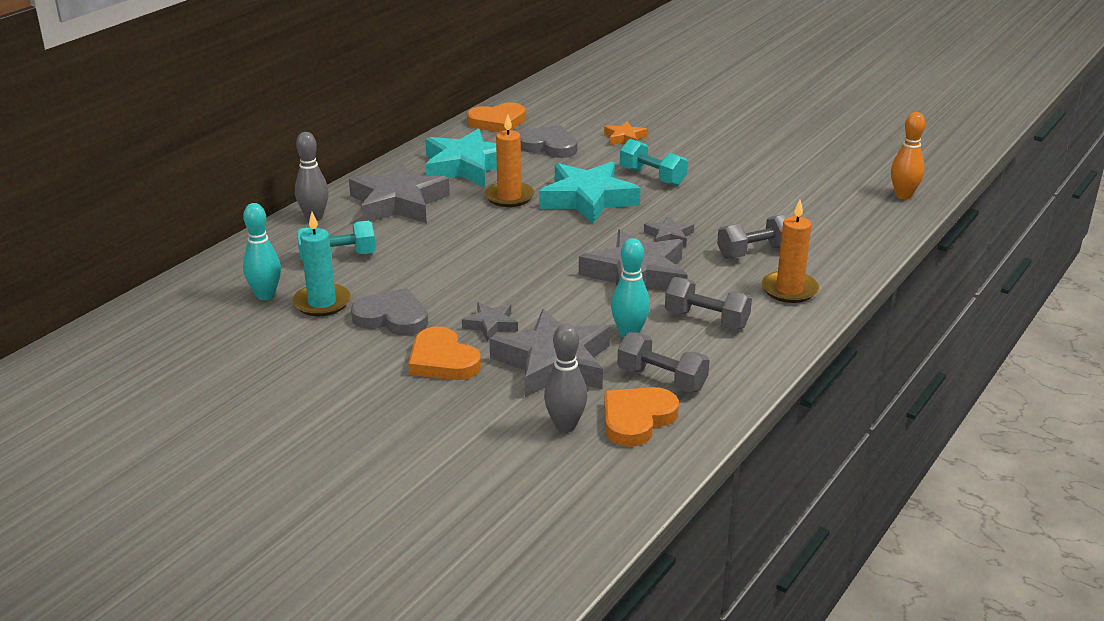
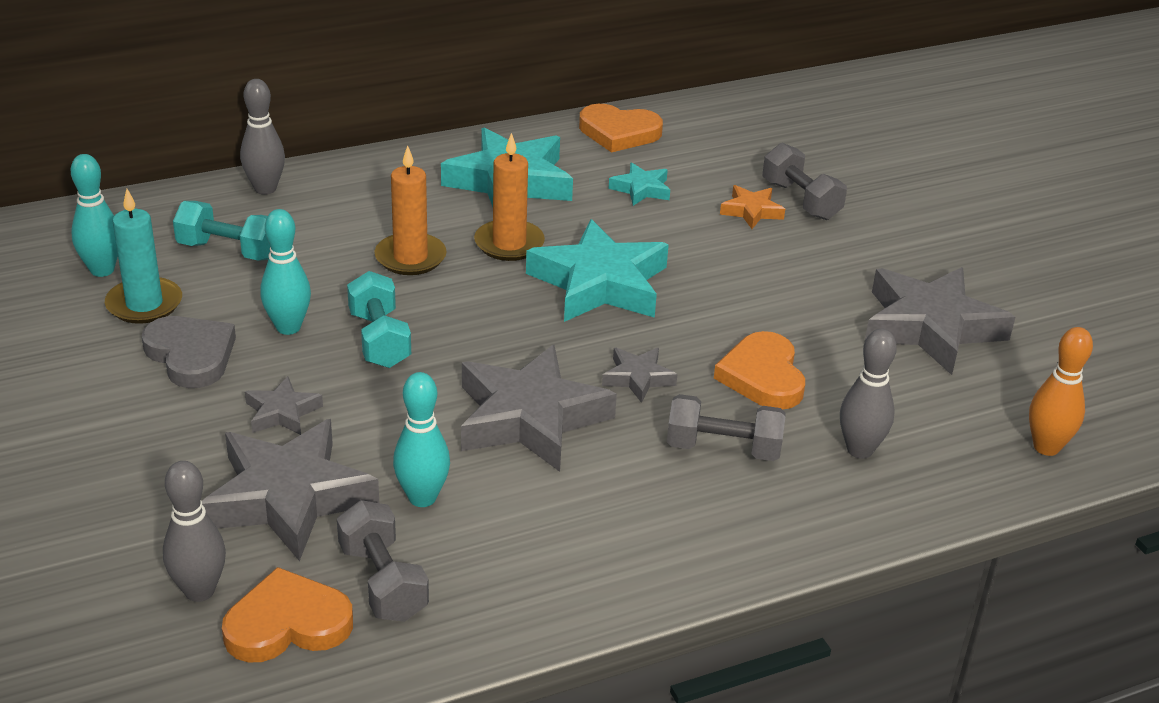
camera: 30 degrees right, 5 degrees up
(398, 203) = (375, 204): grey star -> grey star (930, 327)
(434, 282) = (288, 327): none -> turquoise bowling pin
(442, 360) = (176, 436): orange heart -> orange heart (762, 376)
(549, 146) = (641, 189): grey heart -> turquoise star
(652, 177) = (720, 282): turquoise dumbbell -> turquoise dumbbell (379, 340)
(706, 320) = (540, 521): grey dumbbell -> grey dumbbell (801, 200)
(789, 290) = (701, 526): orange candle -> orange candle (410, 257)
(821, 228) = (859, 450): none -> grey bowling pin

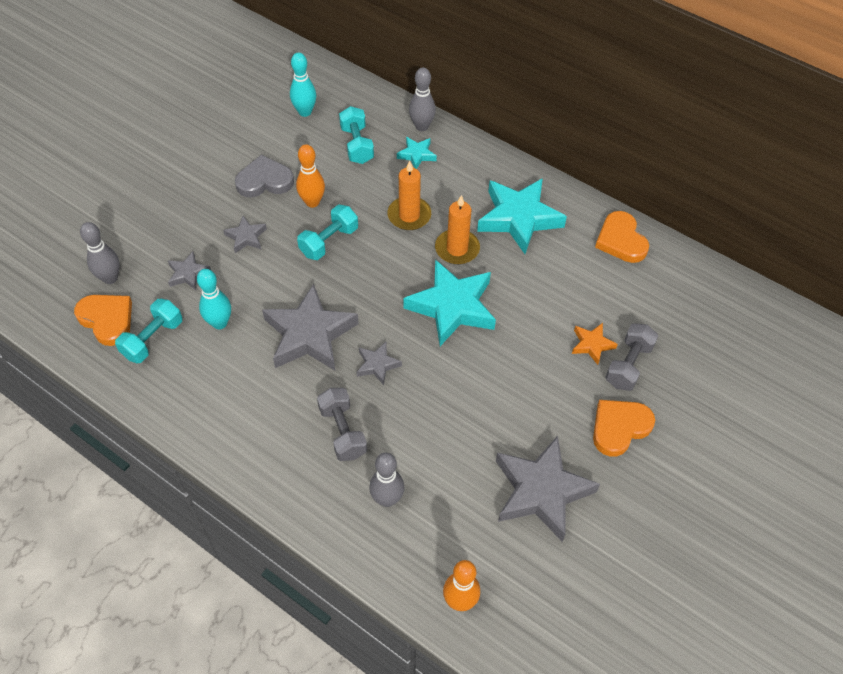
camera: 60 degrees right, 20 degrees up
(144, 304) = (290, 142): turquoise candle -> none
(191, 355) = (264, 181): grey heart -> grey heart turned 120 degrees counterclockwise
(288, 327) = (312, 202): turquoise bowling pin -> orange bowling pin
(289, 498) = (188, 274): grey star -> grey star, size x0.48
(383, 582) = (153, 339): grey dumbbell -> turquoise dumbbell
(641, 189) = (567, 280): turquoise star -> turquoise star (417, 155)
(762, 376) = (422, 423): orange heart -> orange heart (619, 428)

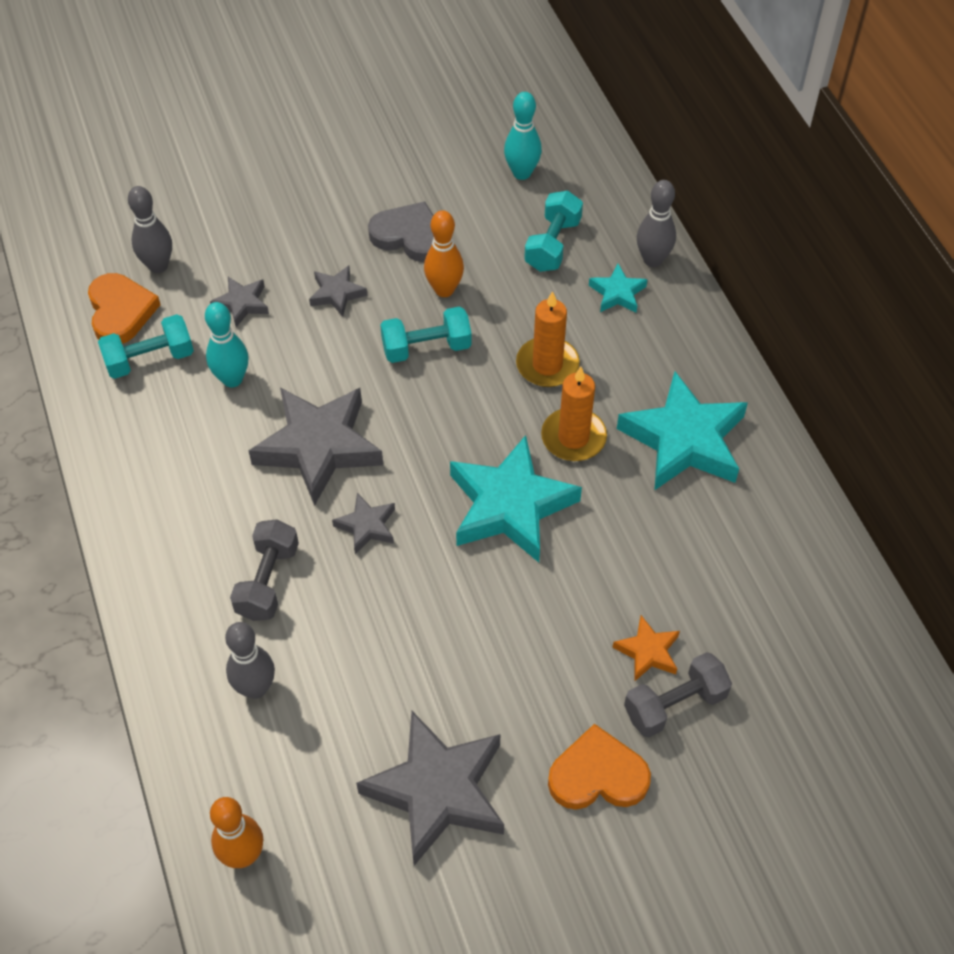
camera: 35 degrees right, 0 degrees up
(621, 240) = (799, 540): orange heart -> none

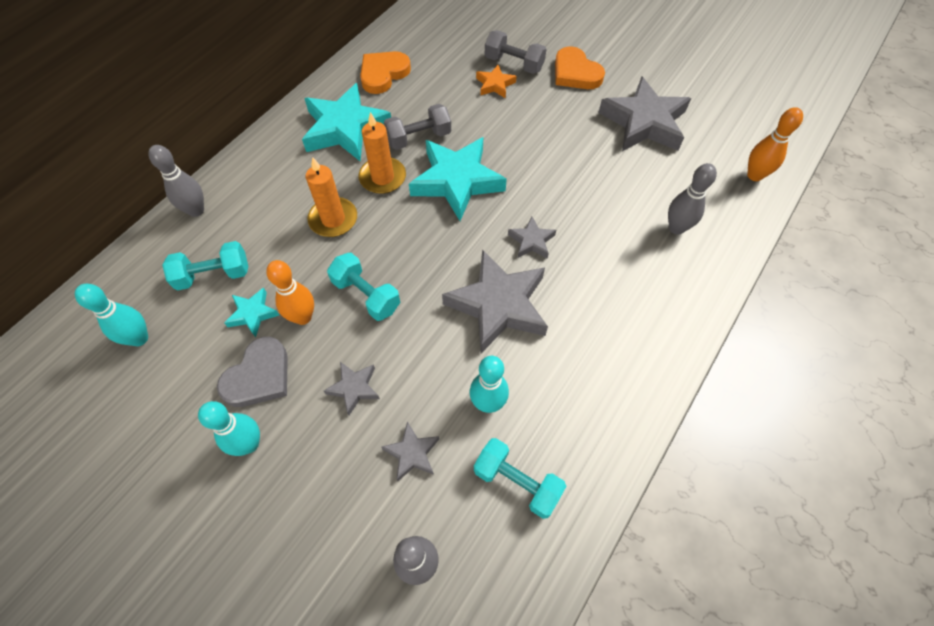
camera: 125 degrees left, 5 degrees up
(120, 312) = (490, 552): orange heart -> orange heart (383, 74)
(268, 581) = (613, 267): grey dumbbell -> grey dumbbell (419, 138)
(351, 207) = (249, 444): none -> turquoise bowling pin
(409, 236) = (259, 376): grey heart -> grey heart turned 135 degrees counterclockwise
(617, 293) = (241, 214): turquoise star -> turquoise star (253, 314)

